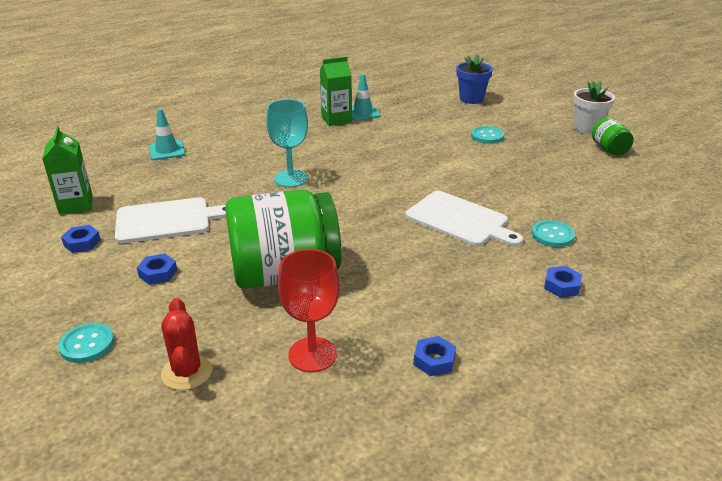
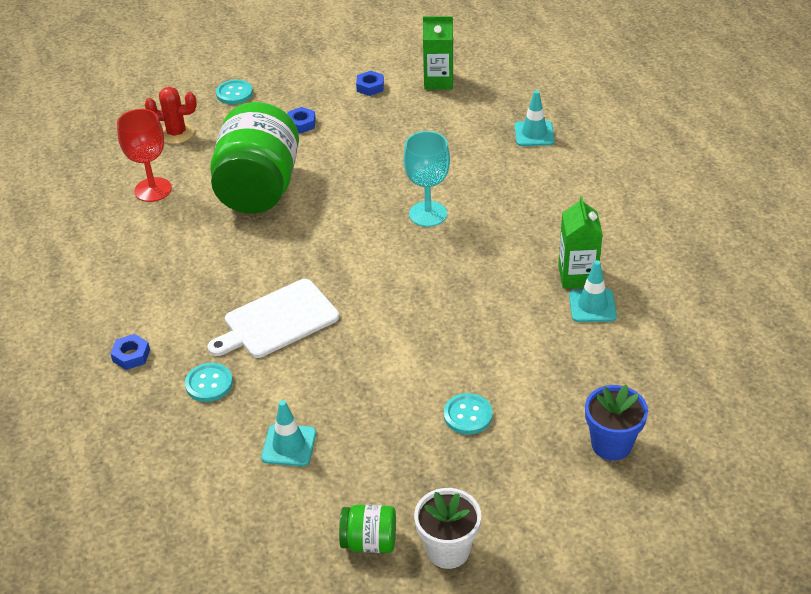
camera: 110 degrees right, 10 degrees up
(167, 220) = (383, 130): white cutting board -> none
(434, 360) = (103, 248): blue nut -> none
(572, 188) = (289, 445): none -> turquoise traffic cone

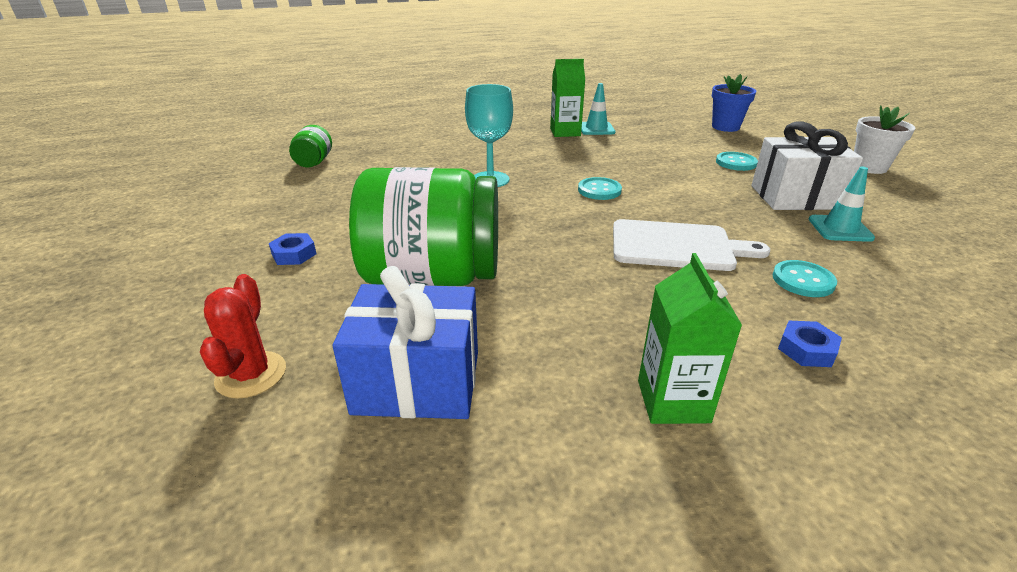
camera: 95 degrees left, 10 degrees down
(153, 190) = (417, 382): red goblet -> blue gift
(234, 93) = (166, 319): turquoise button -> turquoise button (599, 190)
(277, 321) = (677, 246): white cutting board -> white cutting board turned 45 degrees counterclockwise
(364, 437) = (795, 197): none -> white gift
(369, 542) = (898, 192): green jar -> green jar (314, 162)
(370, 87) = (240, 213): blue nut -> none
(438, 81) = (259, 179): green carton -> green carton (673, 401)
(534, 134) = (377, 142): turquoise traffic cone -> none

